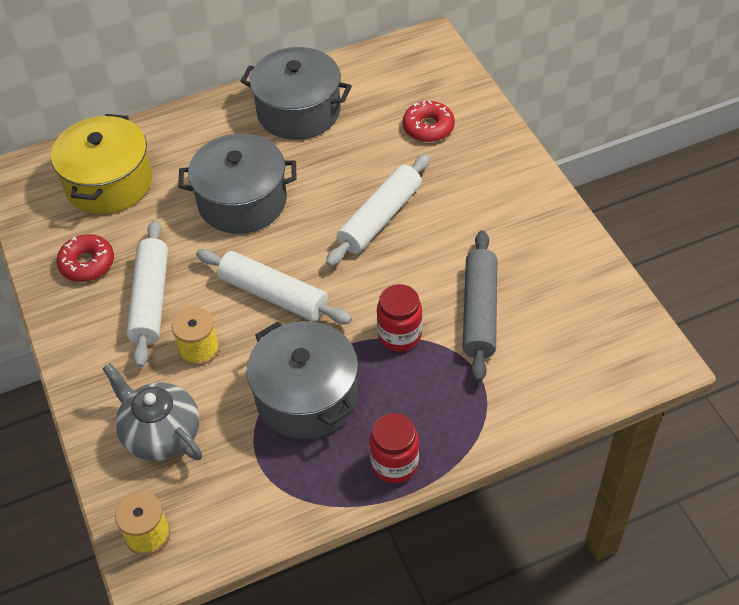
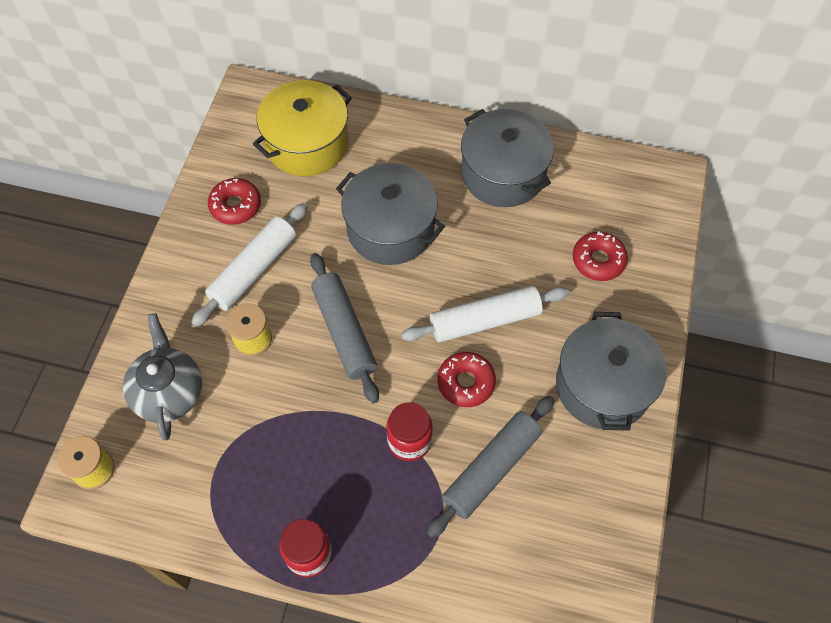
camera: 35 degrees right, 10 degrees up
(273, 295) = (344, 332): white rolling pin -> grey rolling pin
(306, 396) = (294, 441): grey pot -> grey pot (603, 385)
(405, 268) = (466, 382): none -> red donut

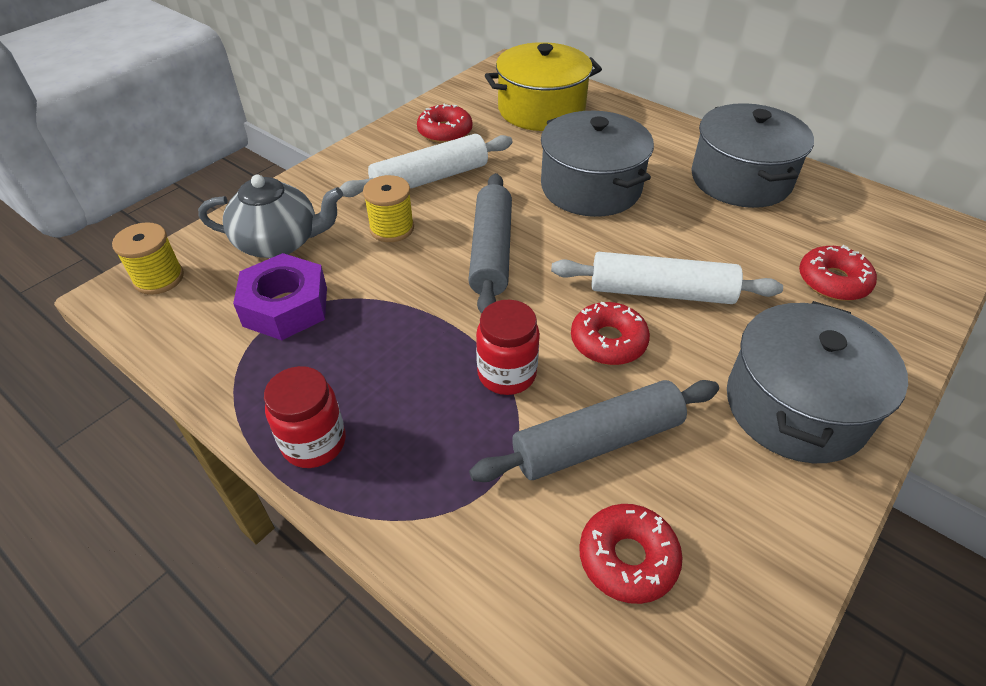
camera: 25 degrees right, 15 degrees down
(169, 391) = (279, 242): grey teapot -> grey teapot turned 75 degrees clockwise
(215, 452) = (286, 306): none -> purple nut
(540, 542) = (627, 558): none -> red donut

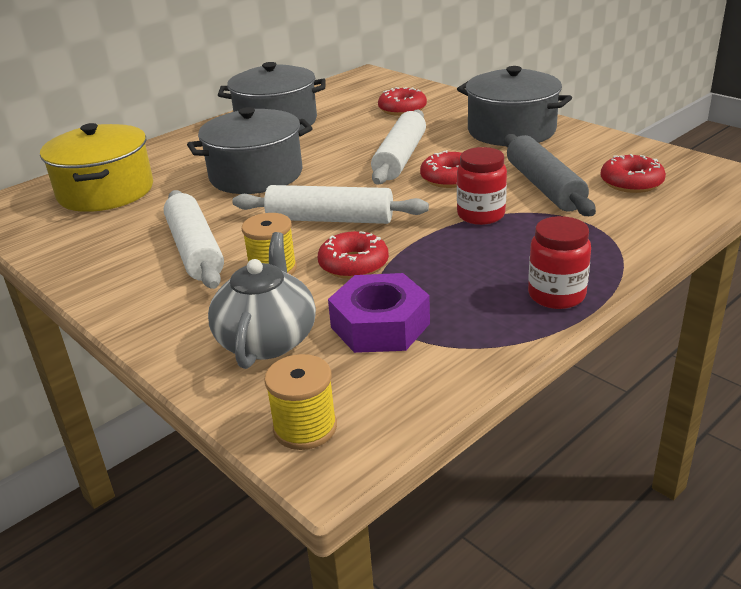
camera: 80 degrees left, 15 degrees down
(445, 132) = (107, 243): red donut -> red donut (353, 264)
(491, 252) = (330, 219): grey rolling pin -> white rolling pin

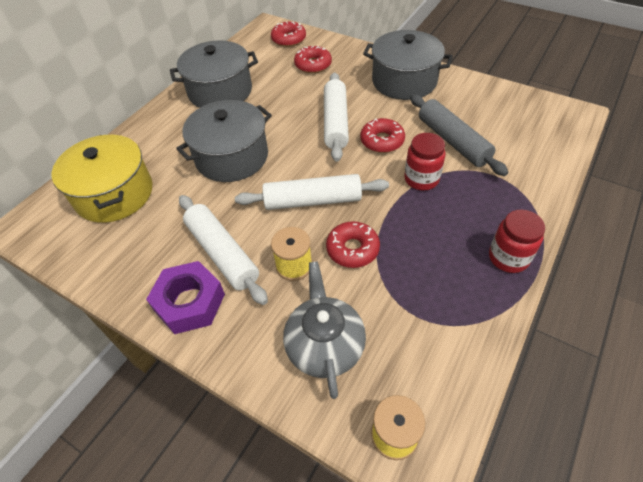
camera: 15 degrees left, 20 degrees up
(380, 325) = (400, 313): purple nut -> purple nut (189, 302)
(631, 182) = (510, 129): red donut -> red donut (289, 39)

